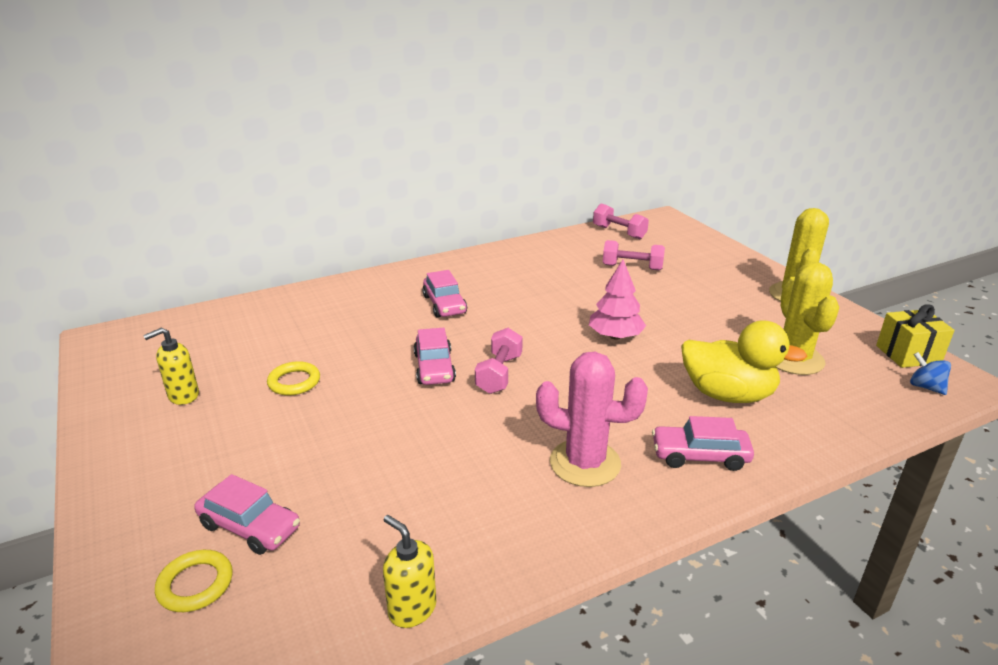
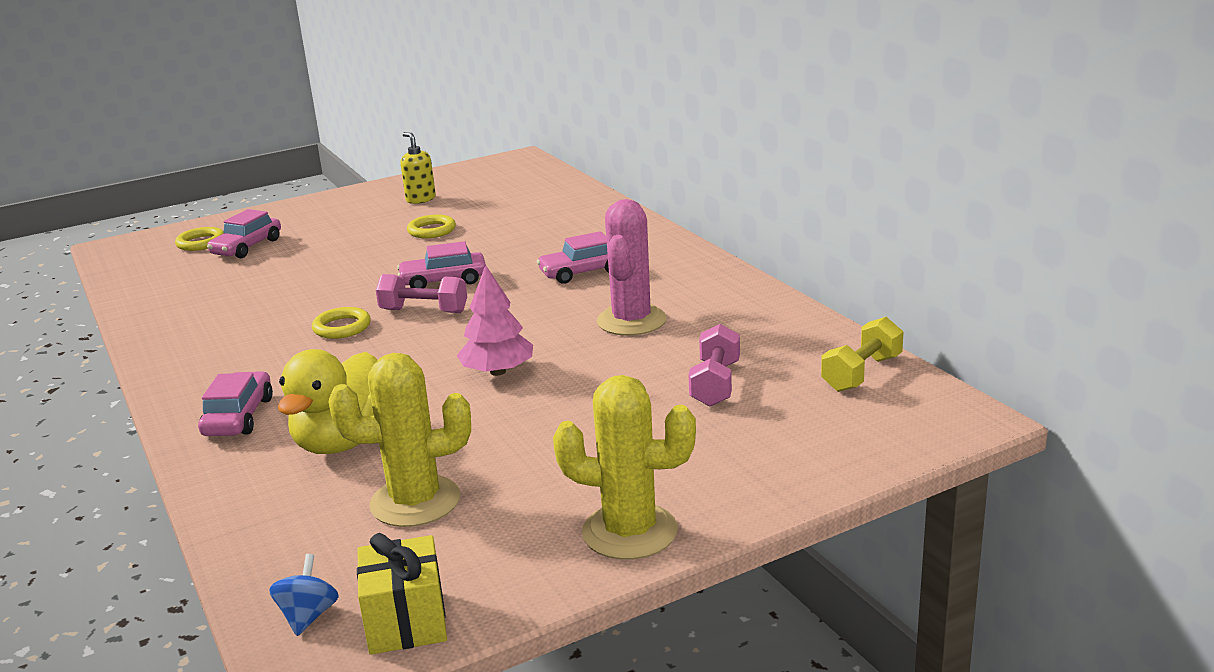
camera: 90 degrees right, 5 degrees down
(412, 609) = (134, 305): yellow soap dispenser -> none
(524, 417) = (342, 327): none -> yellow ring
(585, 463) = (257, 358): pink cactus -> pink cactus (631, 321)
(619, 232) = (862, 373): pink dumbbell -> yellow dumbbell
(925, 387) = (308, 616): blue spinning top -> blue spinning top turned 45 degrees counterclockwise

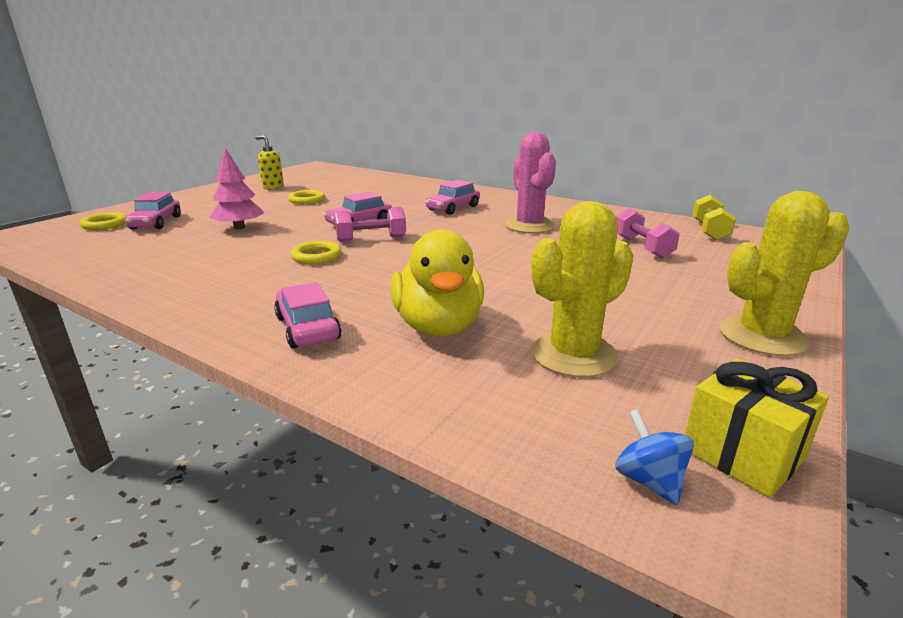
camera: 30 degrees left, 0 degrees up
(498, 372) = (488, 263): pink tree -> pink tree (239, 227)

